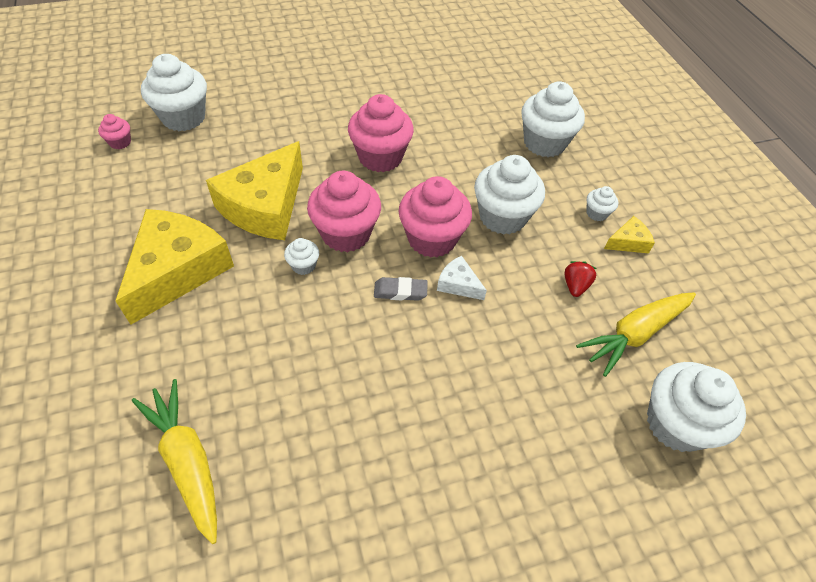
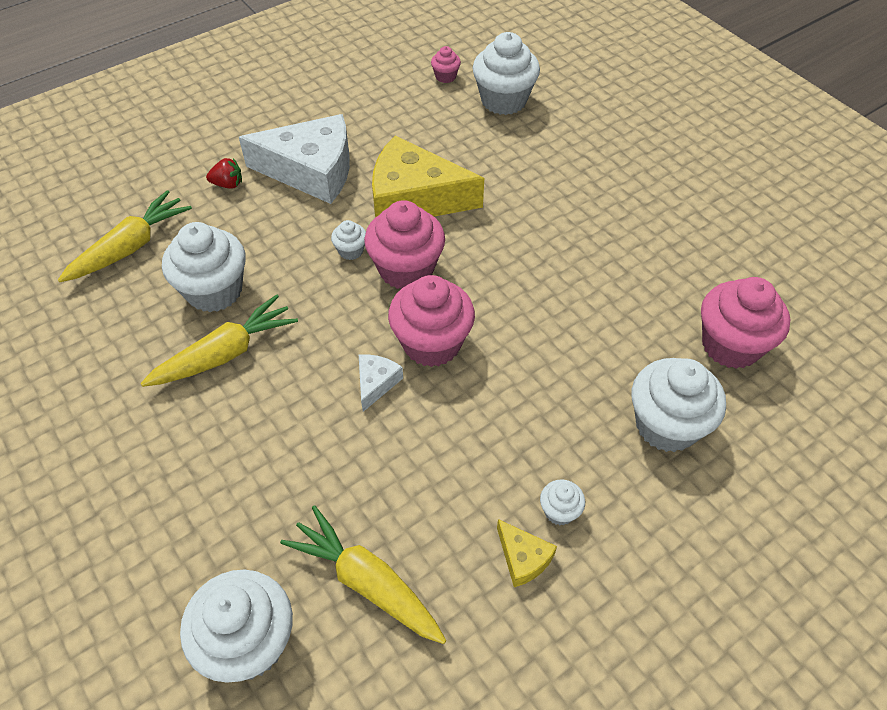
camera: 75 degrees right, 0 degrees up
(177, 270) = (311, 171): yellow cheese -> white cheese
(380, 157) = (536, 264): pink cupcake -> pink cupcake (730, 345)
(383, 390) = (225, 354): none -> yellow carrot
(400, 291) = (347, 335): grey eraser -> none
(502, 217) = (499, 404): white cupcake -> white cupcake (214, 291)
(575, 286) = (419, 503): red strawberry -> red strawberry (228, 184)

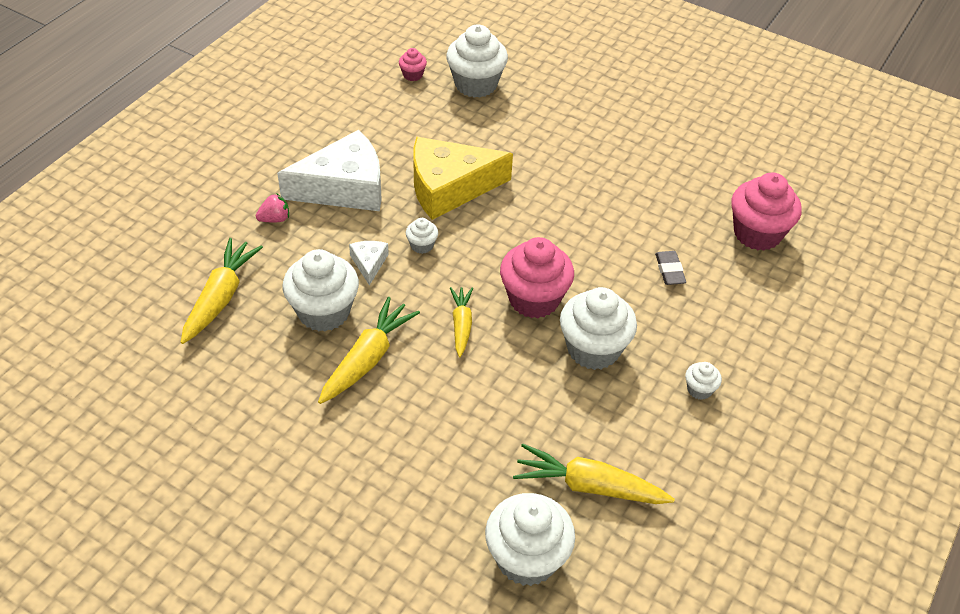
camera: 25 degrees left, 5 degrees down
(228, 184) = (275, 219): red strawberry -> pink strawberry
(340, 348) = (461, 325): none -> yellow carrot
(376, 383) = (508, 343): white cheese -> white cheese (369, 263)
(406, 269) = (478, 247): pink cupcake -> none
(523, 558) = (692, 430): yellow cheese -> none
(602, 357) = (669, 270): none -> grey eraser
(666, 425) = (742, 305): white cupcake -> white cupcake (593, 349)

